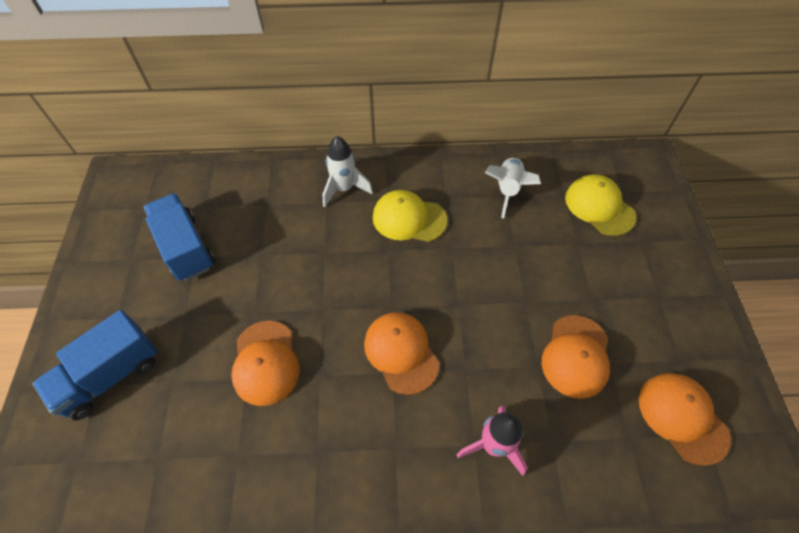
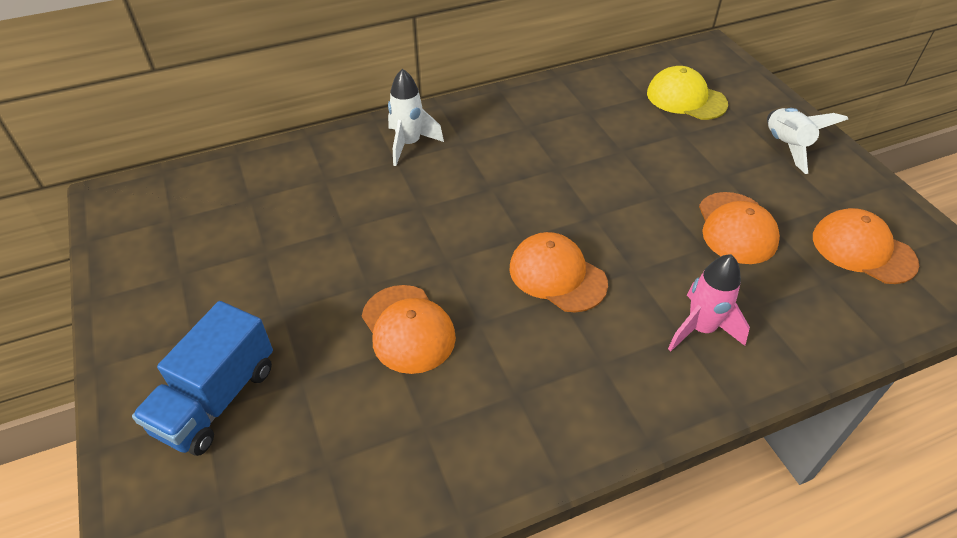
camera: 20 degrees left, 10 degrees down
(186, 248) = (246, 245): blue truck -> none
(409, 218) = (497, 154): yellow cap -> none
(507, 190) = (587, 105): white rocket -> white rocket (786, 146)

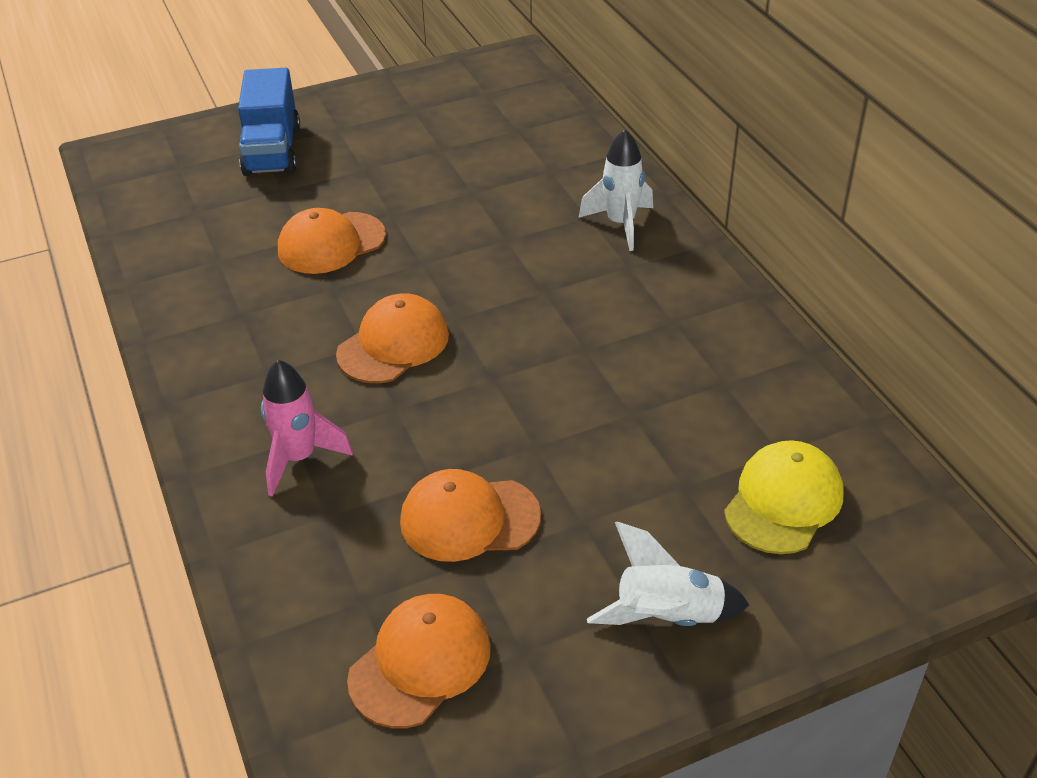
camera: 90 degrees right, 5 degrees down
(216, 399) = (272, 150): blue truck -> blue truck turned 120 degrees counterclockwise

